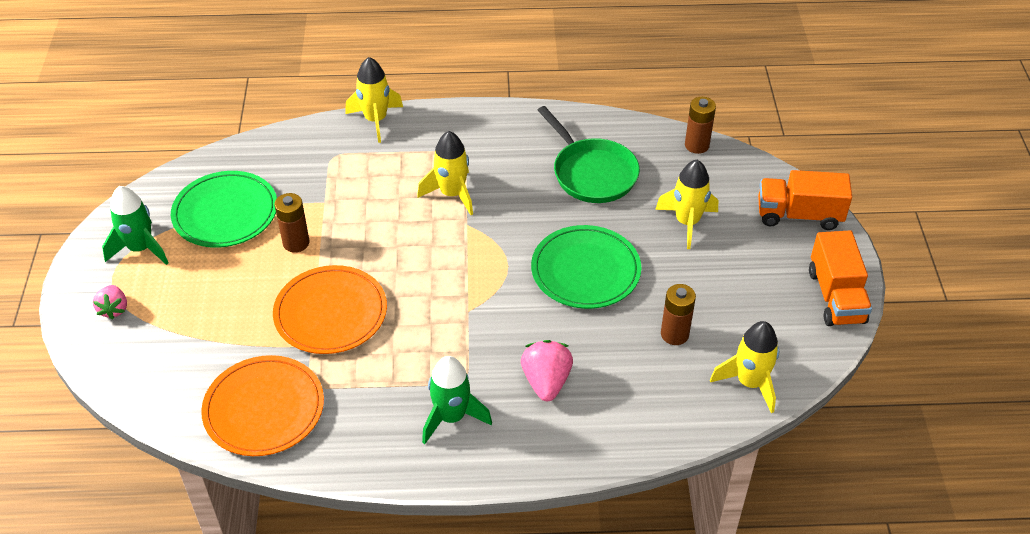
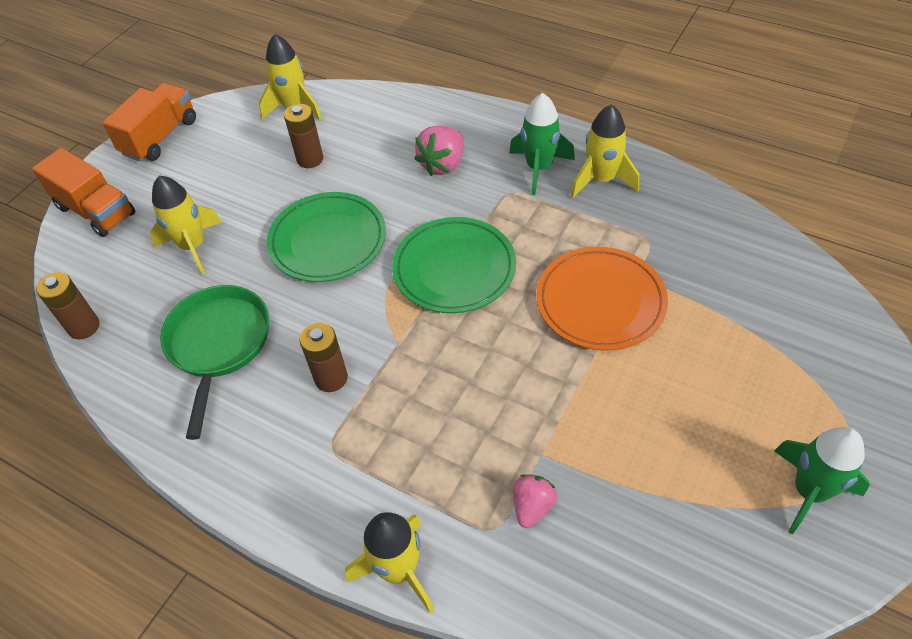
camera: 145 degrees left, 5 degrees up
(114, 309) = (853, 412): pink strawberry -> pink strawberry (532, 506)
(225, 213) = (678, 498): green plate -> green plate (454, 268)
(264, 409) = (704, 235): orange plate -> none
(296, 243) = (602, 406): brown battery -> brown battery (331, 378)
(452, 194) = (385, 390): yellow rocket -> yellow rocket (601, 180)

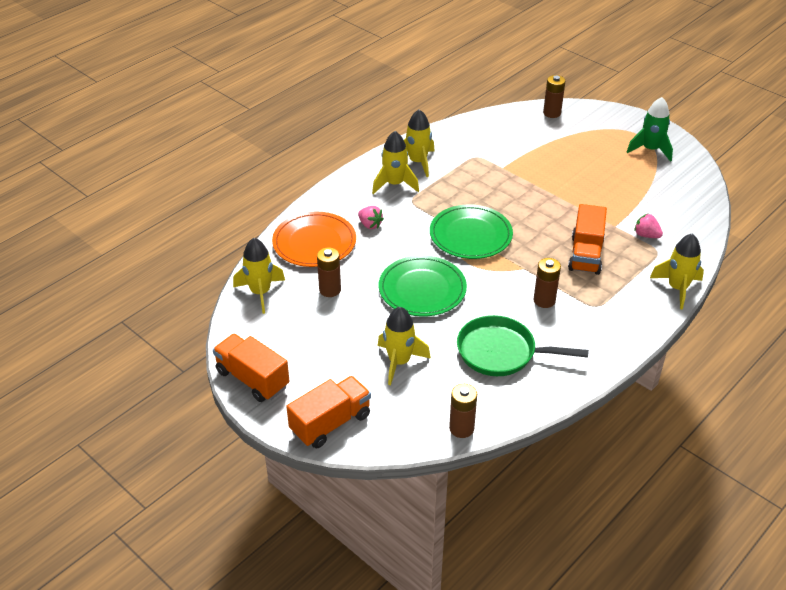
camera: 80 degrees left, 10 degrees down
(443, 164) = (370, 225): pink strawberry -> pink strawberry, size x0.66
(451, 418) = (585, 254): none -> orange truck
(539, 168) = (394, 184): green rocket -> yellow rocket
(600, 301) = (517, 184): orange plate -> orange plate (314, 243)
(835, 317) = (552, 113): none -> brown battery

